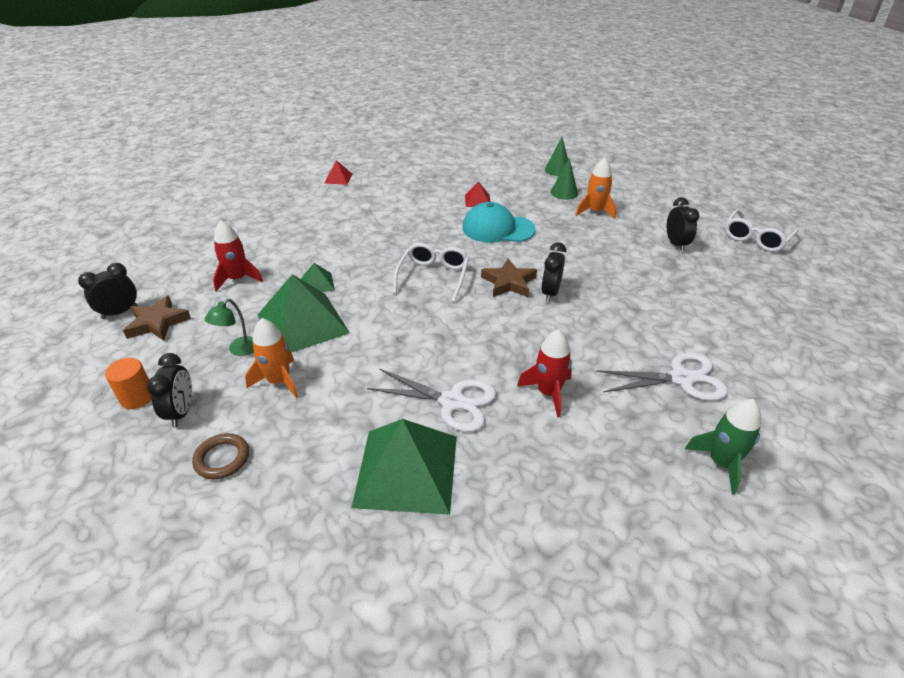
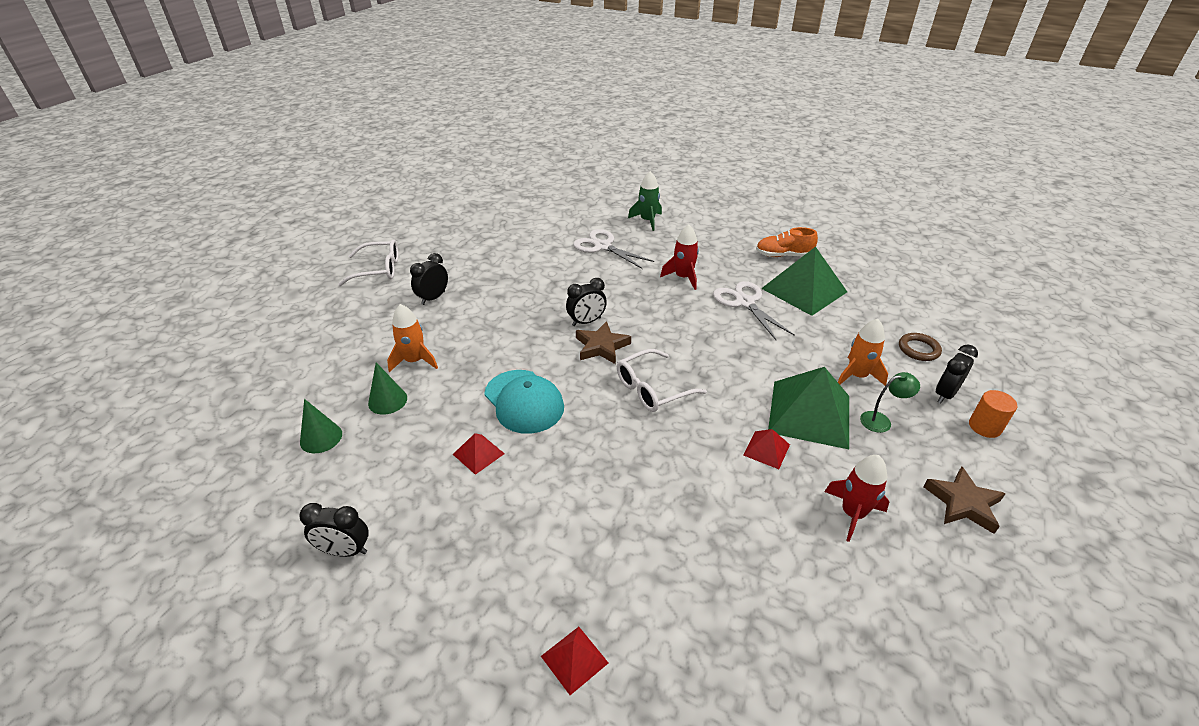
camera: 135 degrees left, 0 degrees up
(120, 312) = (1012, 549): black clock -> black clock (345, 550)
(317, 283) = (766, 449): green pyramid -> red pyramid
(488, 527) = (783, 255): none -> orange shoe

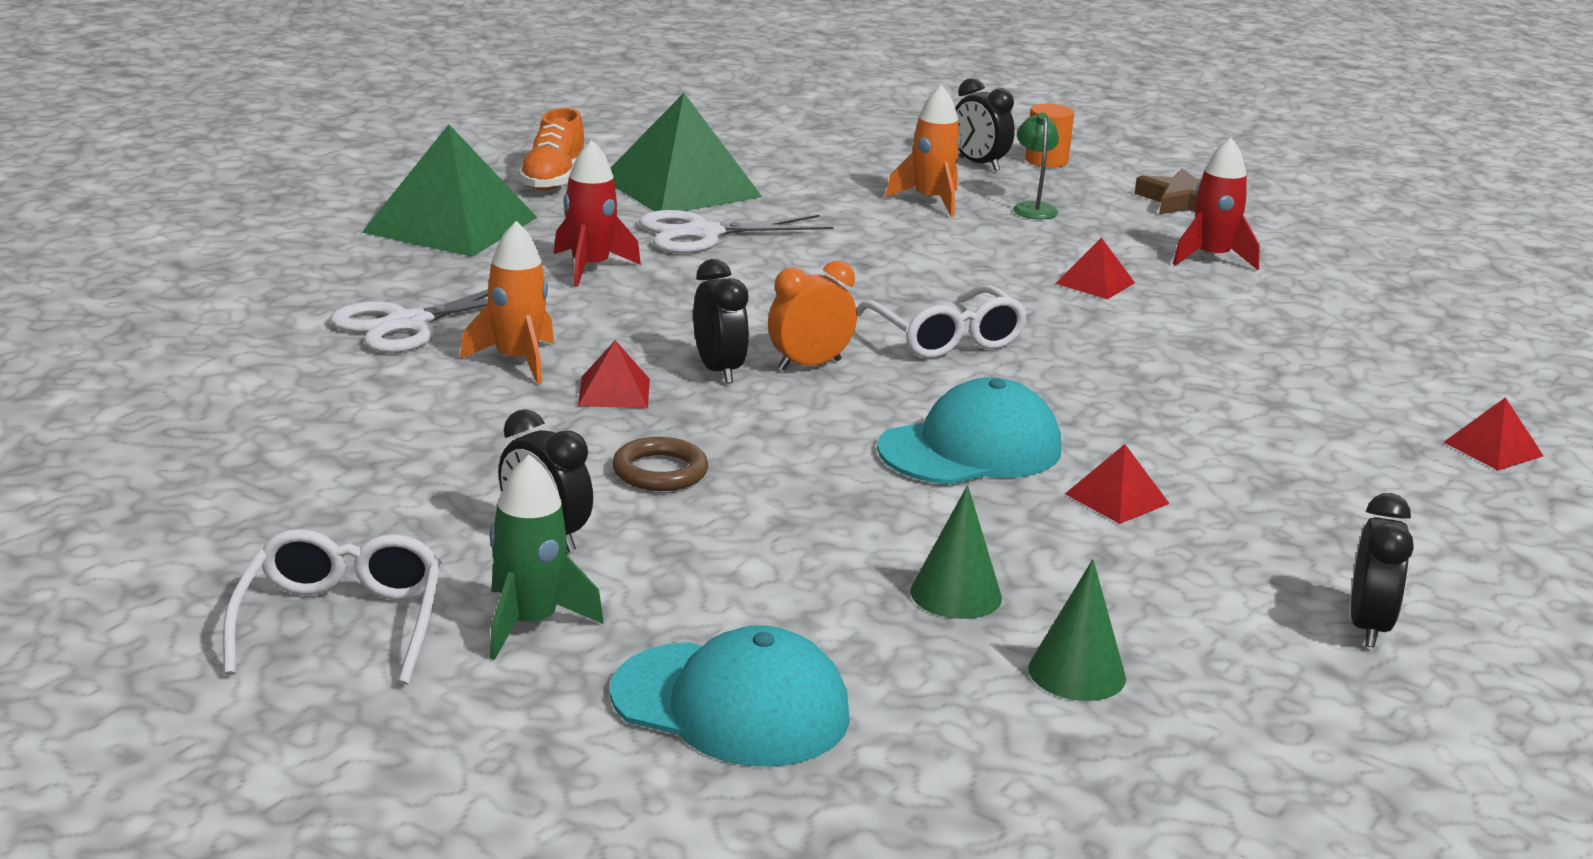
camera: 85 degrees left, 15 degrees down
(316, 349) = (731, 705): none -> turquoise cap
(414, 361) = (815, 563): orange rocket -> orange rocket (517, 361)
(556, 298) = (614, 392): none -> red pyramid
(601, 346) = (809, 365): brown star -> orange clock
(647, 221) = (317, 267): green rocket -> green rocket (529, 623)
(809, 413) = (1015, 244): green pyramid -> green pyramid (450, 224)
(918, 349) = (873, 155): brown ring -> brown ring (660, 471)

